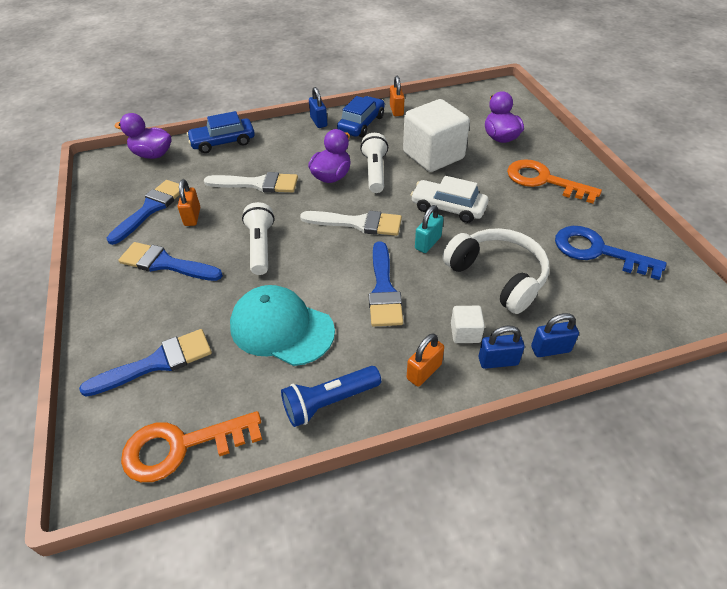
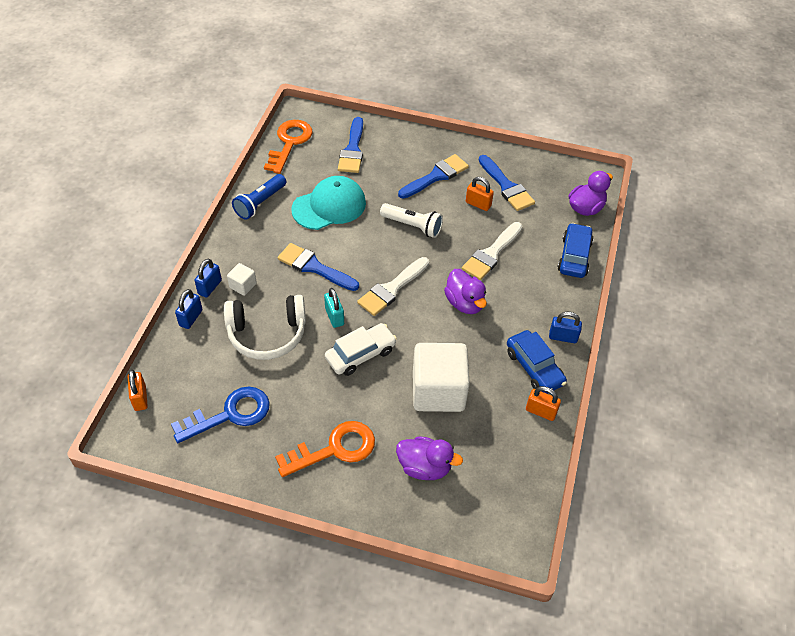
camera: 120 degrees right, 5 degrees up
(329, 402) = (260, 203): blue flashlight -> blue flashlight turned 150 degrees counterclockwise
(375, 172) = (448, 335): white flashlight -> none
(424, 371) = (237, 250): orange padlock -> orange padlock (140, 398)

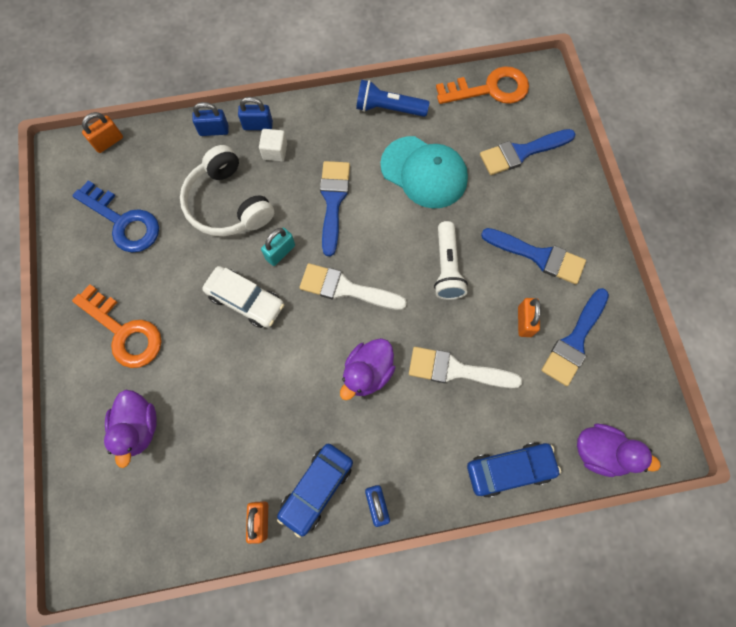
camera: 65 degrees right, 20 degrees up
(438, 391) = (236, 398): white cube -> none

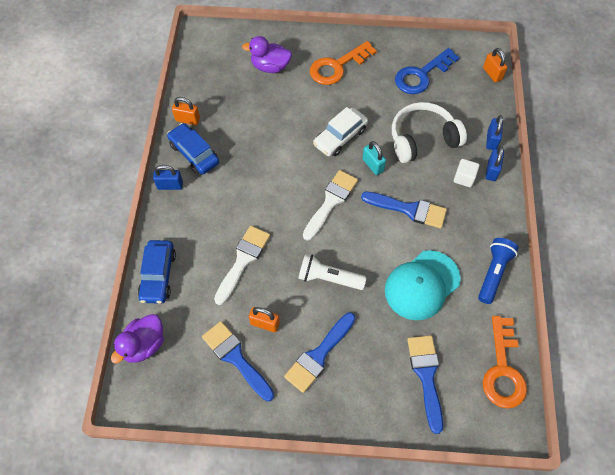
camera: 105 degrees right, 10 degrees down
(367, 373) = (261, 201): purple duck -> none

